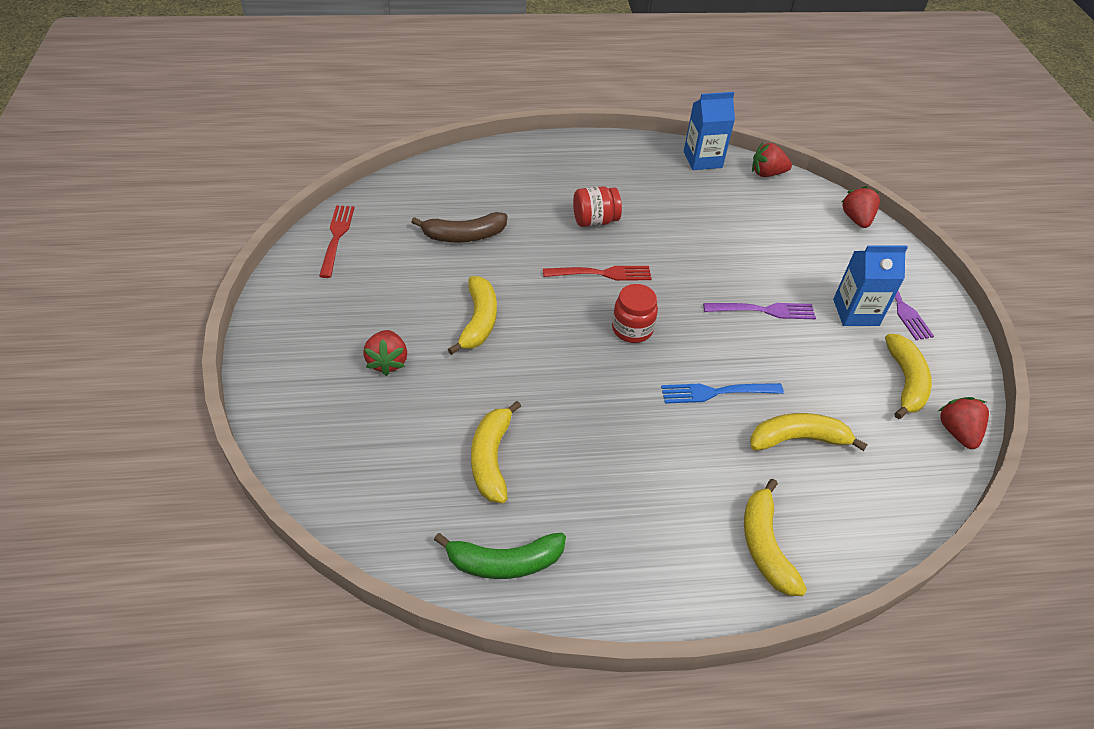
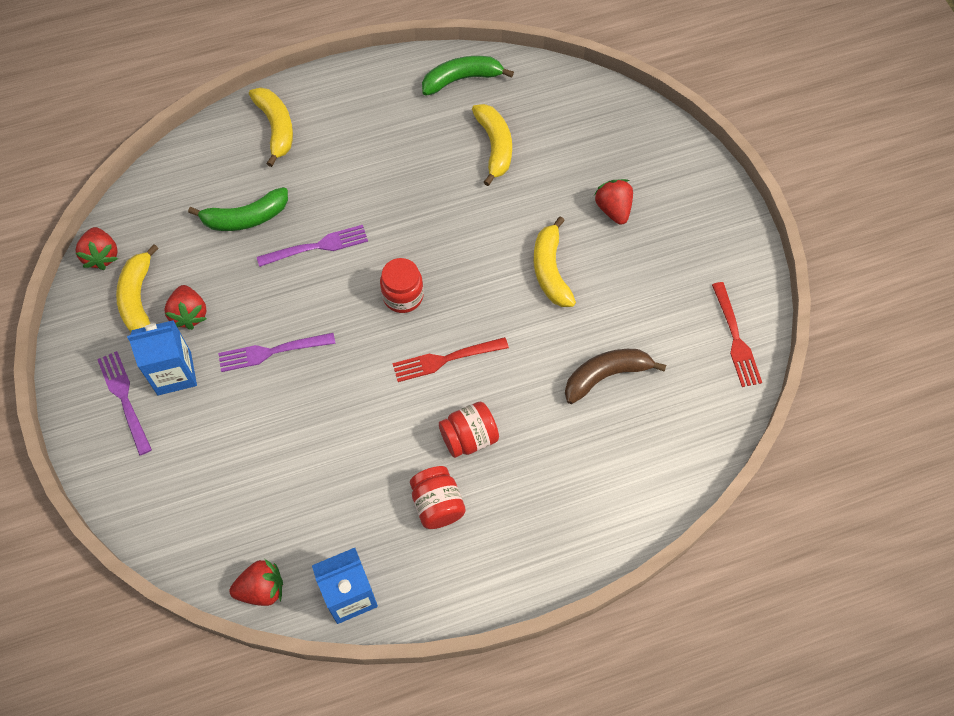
camera: 170 degrees right, 15 degrees up
(630, 190) = (437, 505): none -> red jar
(717, 392) = (317, 246): blue fork -> purple fork
(798, 439) = (245, 218): yellow banana -> green banana
(856, 219) = (151, 526): red strawberry -> red strawberry (189, 314)

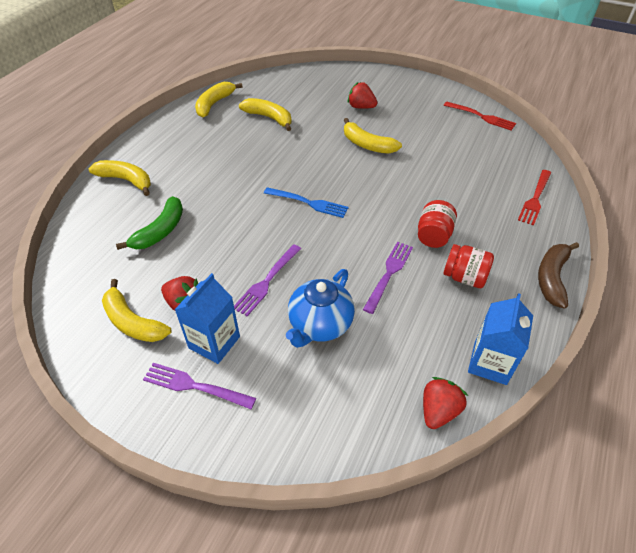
camera: 45 degrees left, 15 degrees down
(102, 256) = (72, 319): red strawberry -> none
(264, 433) = (319, 325): none -> blue teapot
(317, 246) = (226, 215): purple fork -> purple fork (389, 274)
(403, 296) = (308, 203): red jar -> blue fork
(446, 359) = (371, 212): red fork -> red fork (535, 198)
(462, 79) = (214, 104): green banana -> yellow banana
(606, 376) = (454, 165): brown banana -> brown banana (552, 278)

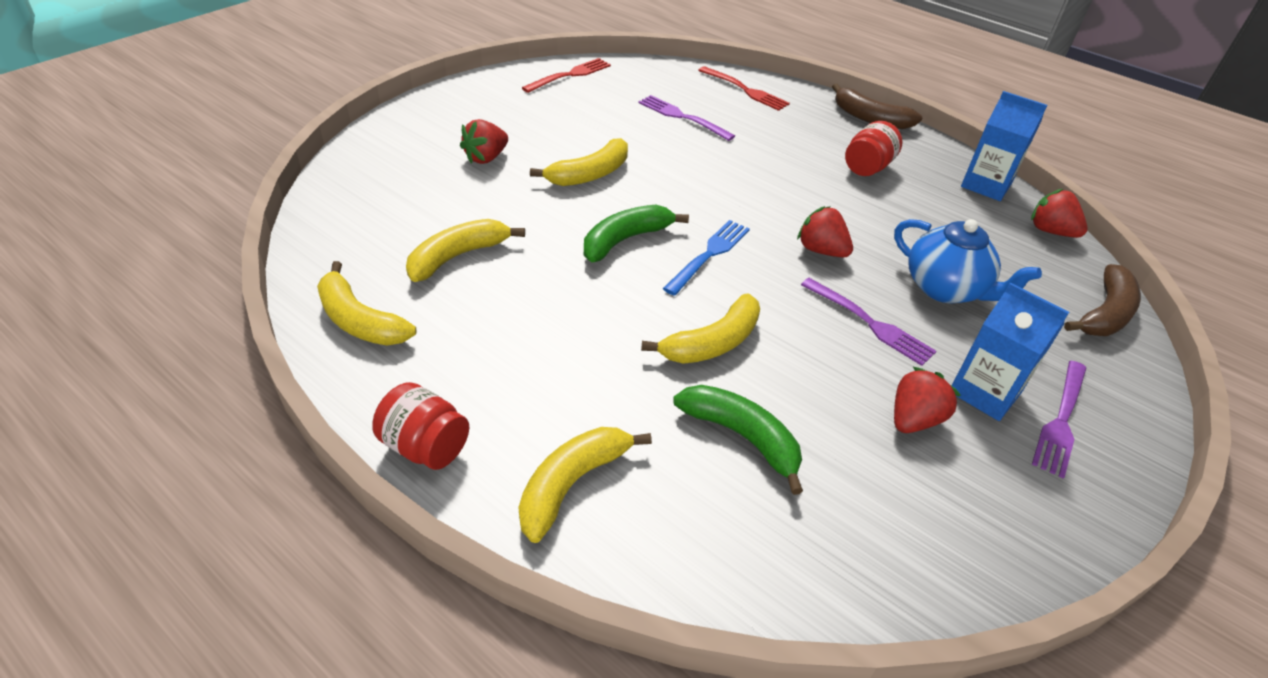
camera: 80 degrees left, 5 degrees down
(132, 322) = (955, 487): yellow banana -> yellow banana (712, 343)
(308, 168) = (625, 240): none -> green banana
(327, 438) = (1105, 314): none -> brown banana
(336, 254) = (821, 250): none -> red strawberry
(389, 274) = (859, 217): purple fork -> purple fork (682, 117)
(433, 236) = (796, 169): red jar -> red jar (425, 446)

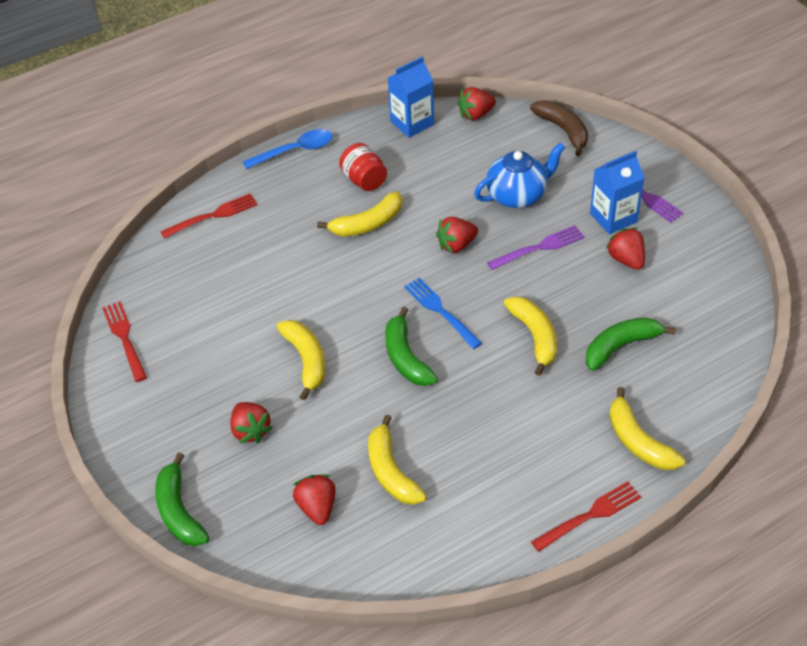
camera: 65 degrees left, 5 degrees up
(360, 320) = (451, 545): yellow banana -> yellow banana (367, 224)
(380, 137) = (179, 511): none -> green banana
(398, 214) = (317, 507): none -> red strawberry
(425, 446) = (590, 515): red jar -> red fork
(682, 117) = (240, 273): purple fork -> none
(869, 118) = (295, 151): brown banana -> blue spoon

